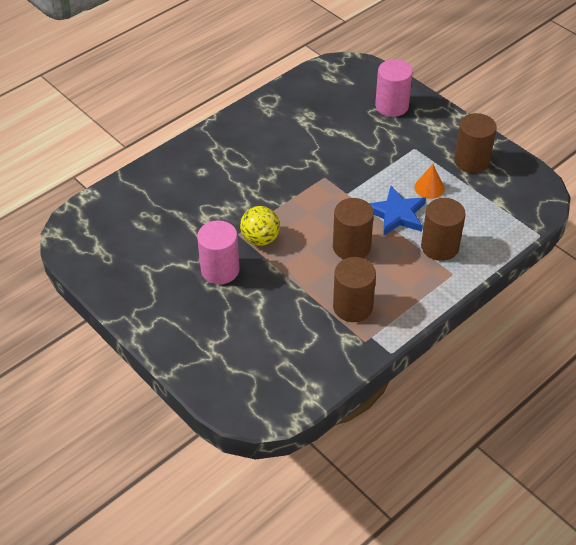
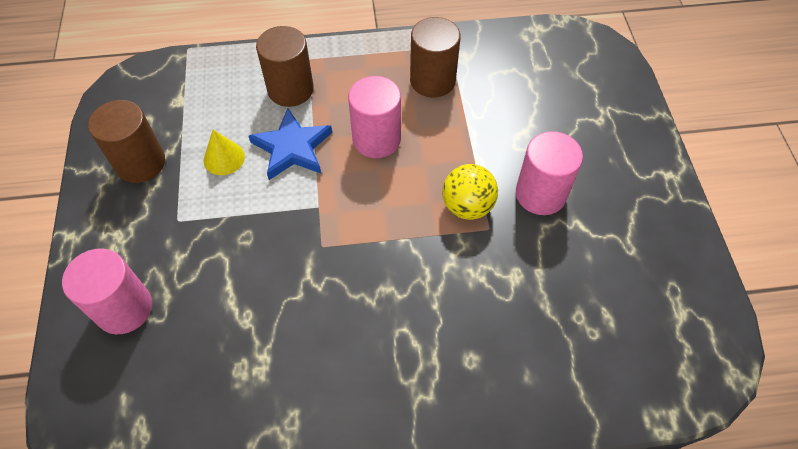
camera: 145 degrees left, 10 degrees up
(351, 247) = (376, 139): brown cylinder -> pink cylinder
(429, 188) = (224, 158): orange cone -> yellow cone

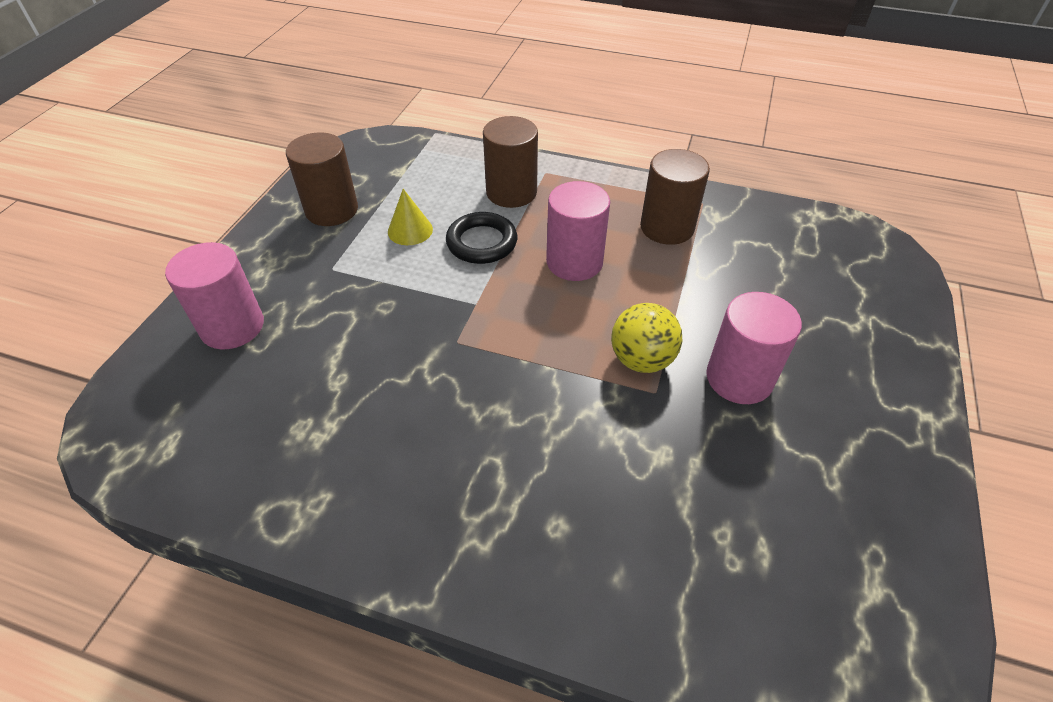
camera: 25 degrees right, 10 degrees down
(292, 148) = (482, 242): blue star -> black ring

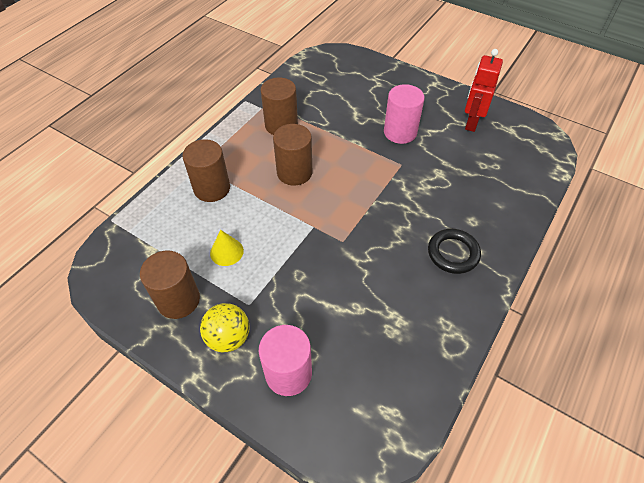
camera: 75 degrees left, 5 degrees up
(482, 242) = (257, 213): black ring -> black ring (453, 253)
(574, 262) = (294, 172): pink cylinder -> brown cylinder
(641, 360) = (379, 164): yellow ball -> yellow ball (228, 337)
(845, 500) = (471, 123): none -> red robot

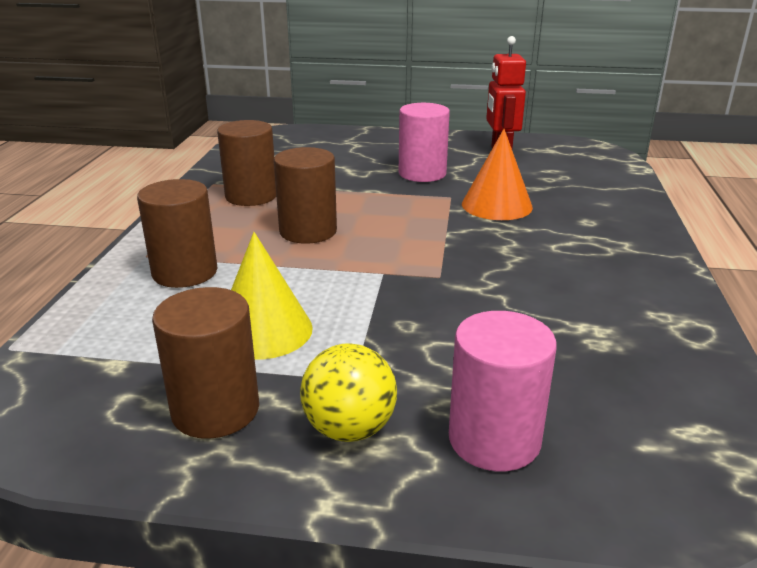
camera: 25 degrees left, 25 degrees down
(226, 251) = (263, 330): yellow cone -> yellow cone, size x1.59
(425, 184) = (496, 205): none -> orange cone
(453, 253) = (596, 252): black ring -> none

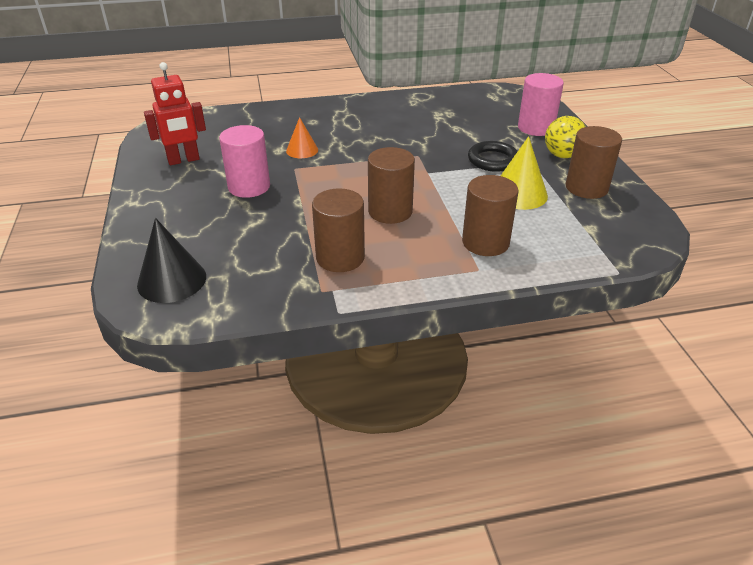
camera: 110 degrees left, 10 degrees up
(292, 141) = (172, 280): none -> black cone
(383, 338) = (493, 160): none -> black ring
(496, 205) = (302, 150): orange cone -> orange cone, size x0.63

